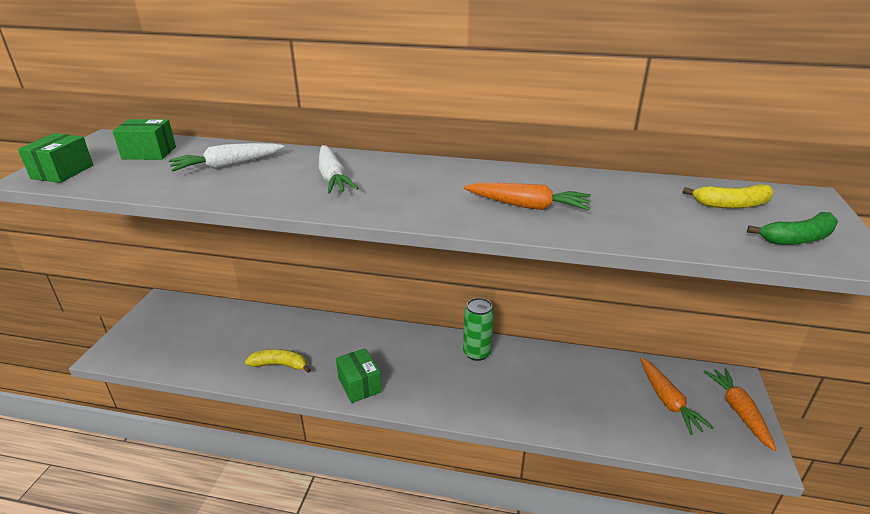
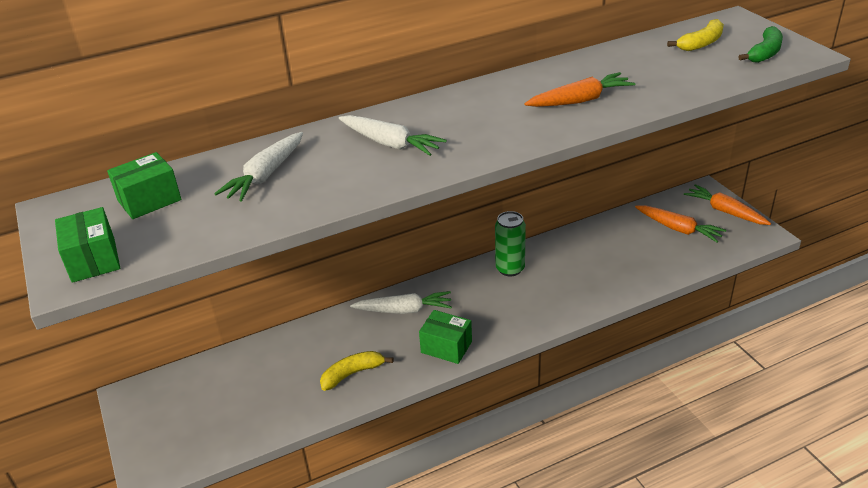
camera: 35 degrees left, 5 degrees up
(366, 340) = (404, 310): none -> white carrot

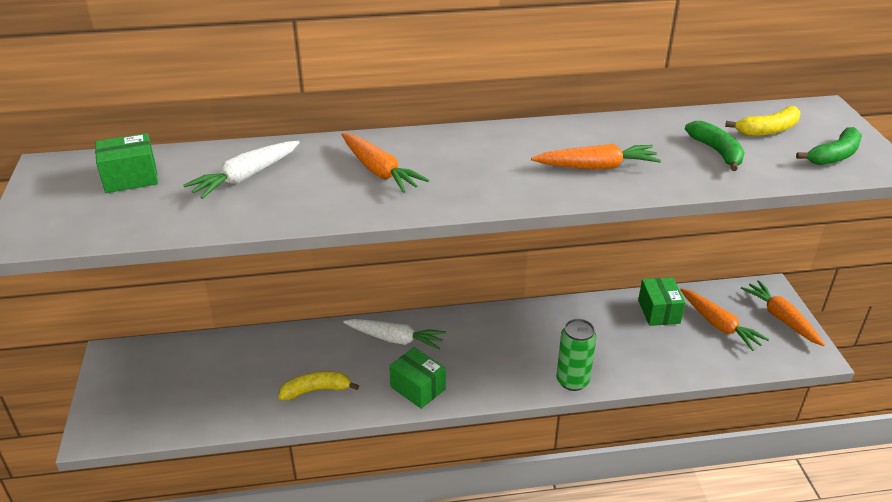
camera: 15 degrees right, 0 degrees up
(93, 260) = (50, 224): green box -> green box (659, 311)
(390, 143) = (379, 171): white carrot -> orange carrot
(510, 269) = (519, 323): green can -> green can (572, 381)
(671, 68) = (717, 151): none -> green banana

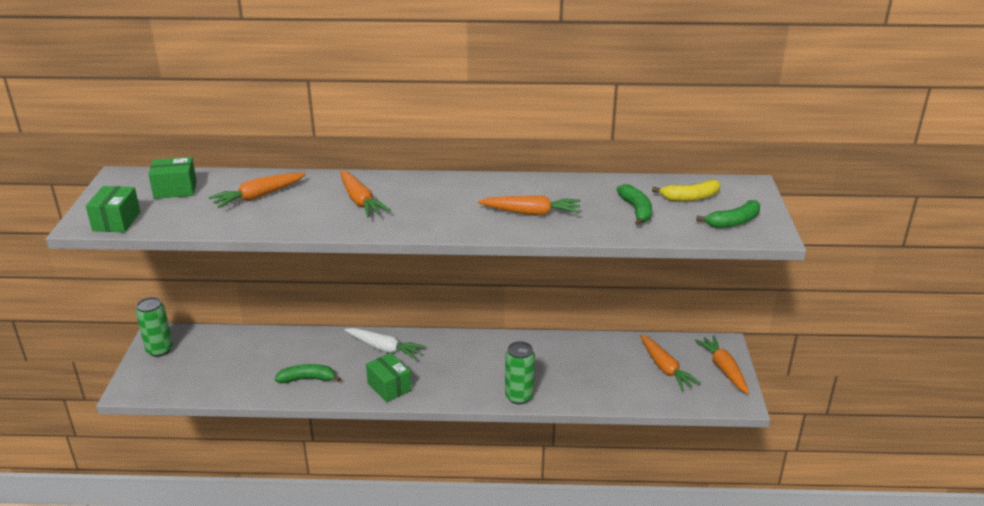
camera: 10 degrees right, 5 degrees down
(119, 375) = (159, 350): none -> green can
(245, 177) = (258, 196): white carrot -> orange carrot
(316, 390) = (307, 379): yellow banana -> green banana
(659, 311) = (616, 352): green box -> green box (116, 221)

